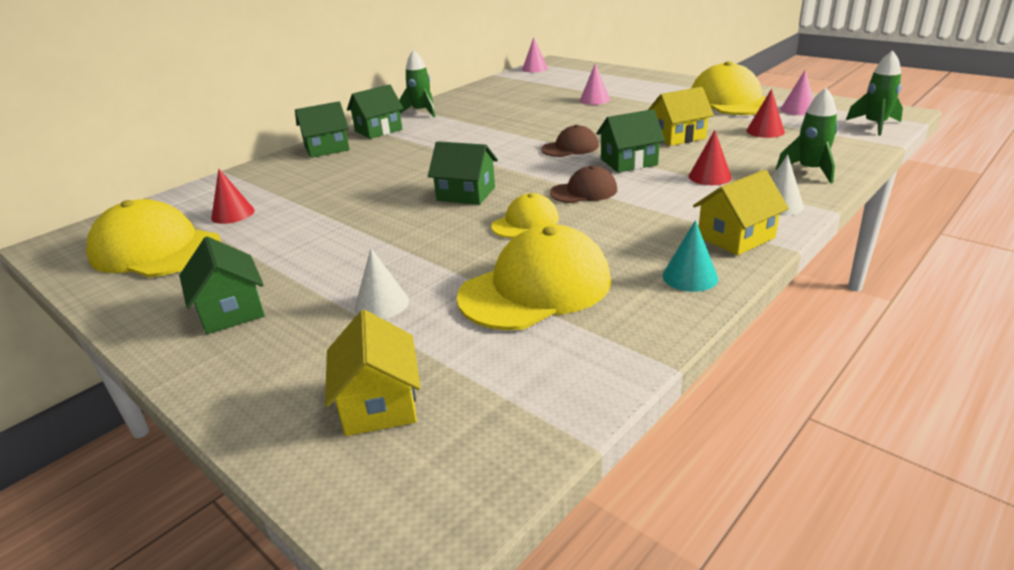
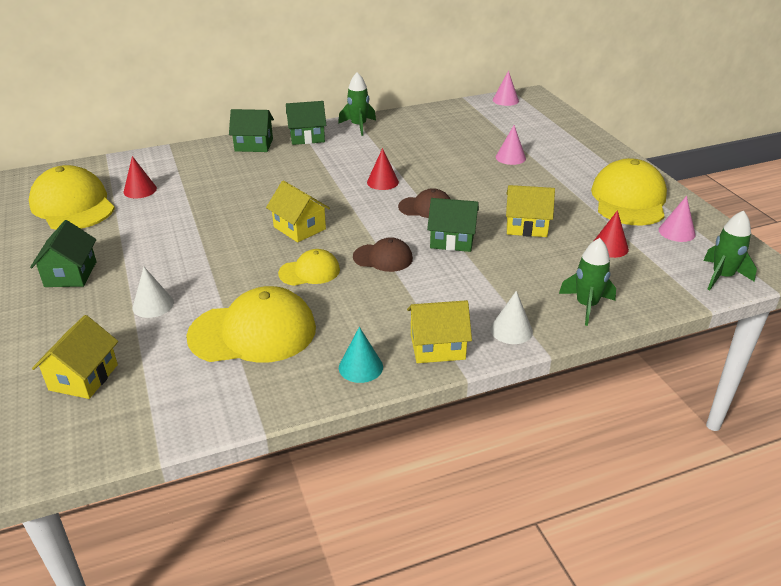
camera: 25 degrees right, 5 degrees up
(466, 194) = (299, 228): green house -> yellow house
(709, 176) = (495, 280): red cone -> red cone (382, 182)

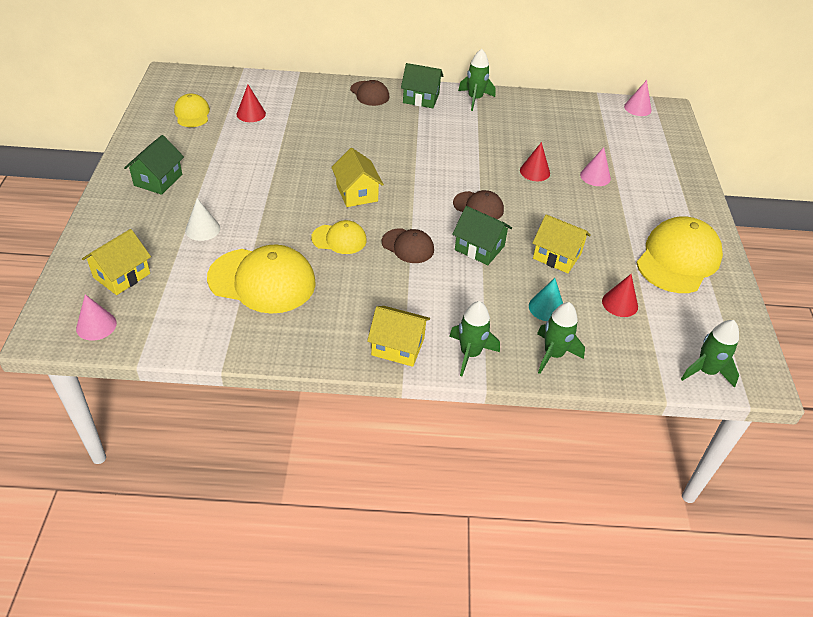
camera: 20 degrees right, 10 degrees up
(73, 205) = (192, 113): yellow cap -> yellow cap, size x0.54
(254, 145) = (369, 93): green house -> brown cap
(360, 367) = (325, 342): turquoise cone -> turquoise cone (546, 308)
(382, 182) = (457, 167): red cone -> red cone (535, 171)
(511, 330) = (470, 354): white cone -> green rocket
(676, 232) = (699, 309): pink cone -> pink cone (96, 325)

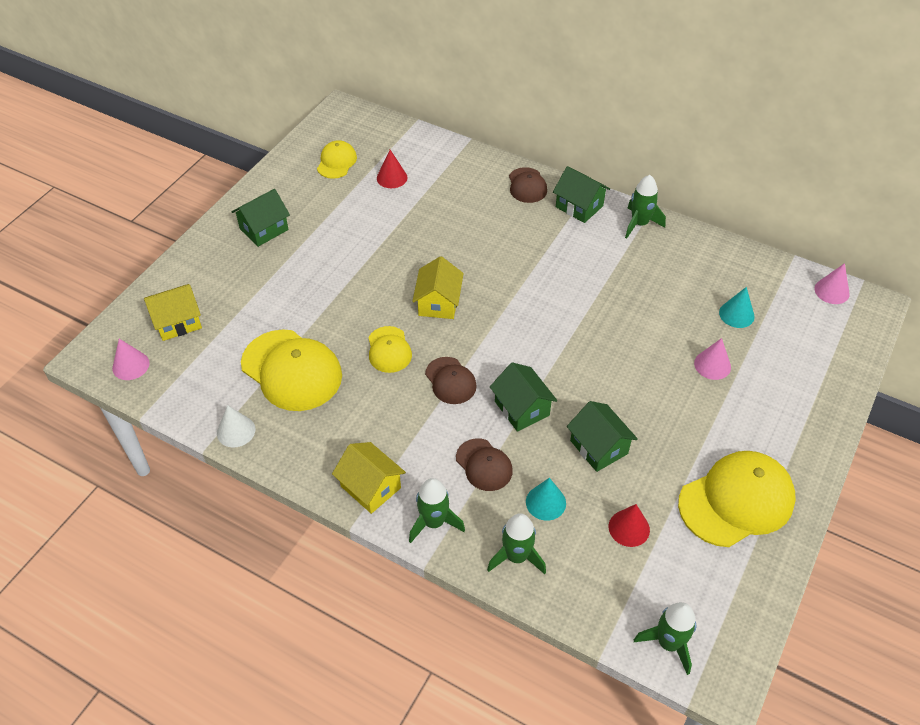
camera: 30 degrees right, 5 degrees up
(202, 229) = (272, 296): white cone -> white cone (236, 431)
(339, 239) = (389, 350): yellow cap -> yellow cap turned 45 degrees clockwise
(478, 206) = (553, 359): brown cap -> brown cap (484, 465)
(535, 171) = (645, 337): red cone -> none
(557, 256) = (599, 447): yellow house -> green house
(587, 139) = (736, 314): none -> turquoise cone

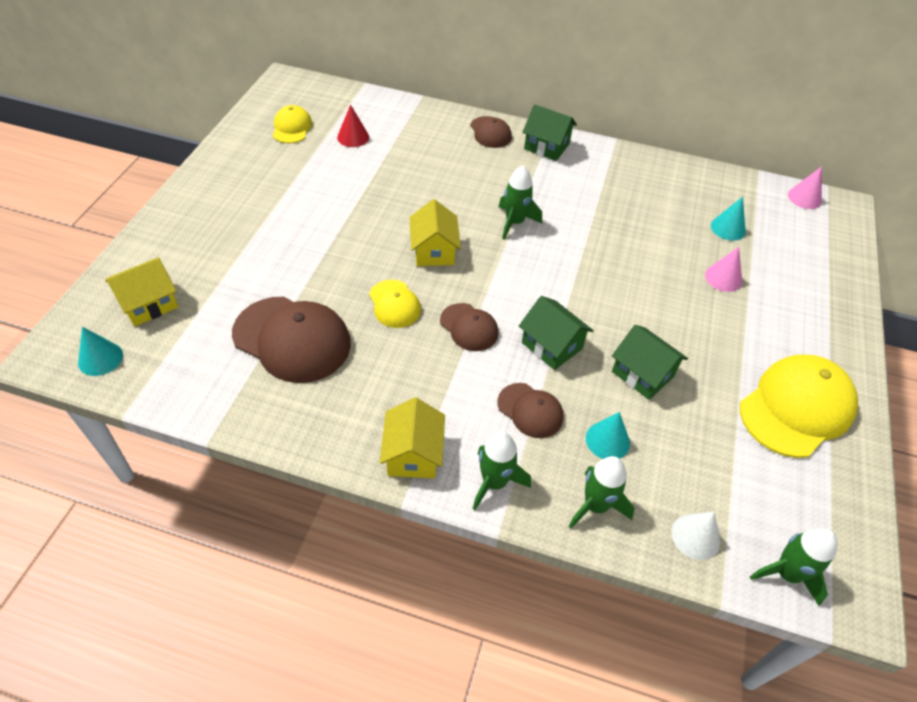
camera: 15 degrees left, 0 degrees up
(130, 365) = (100, 358): pink cone -> turquoise cone
(236, 431) = (242, 414): white cone -> white cone (695, 536)
(264, 229) = (228, 198): green house -> none
(292, 370) = (292, 339): yellow cap -> brown cap
(370, 487) = (413, 454): yellow house -> yellow house turned 60 degrees clockwise
(629, 528) = (702, 454): red cone -> none
(639, 224) = (609, 156): green rocket -> green rocket (514, 222)

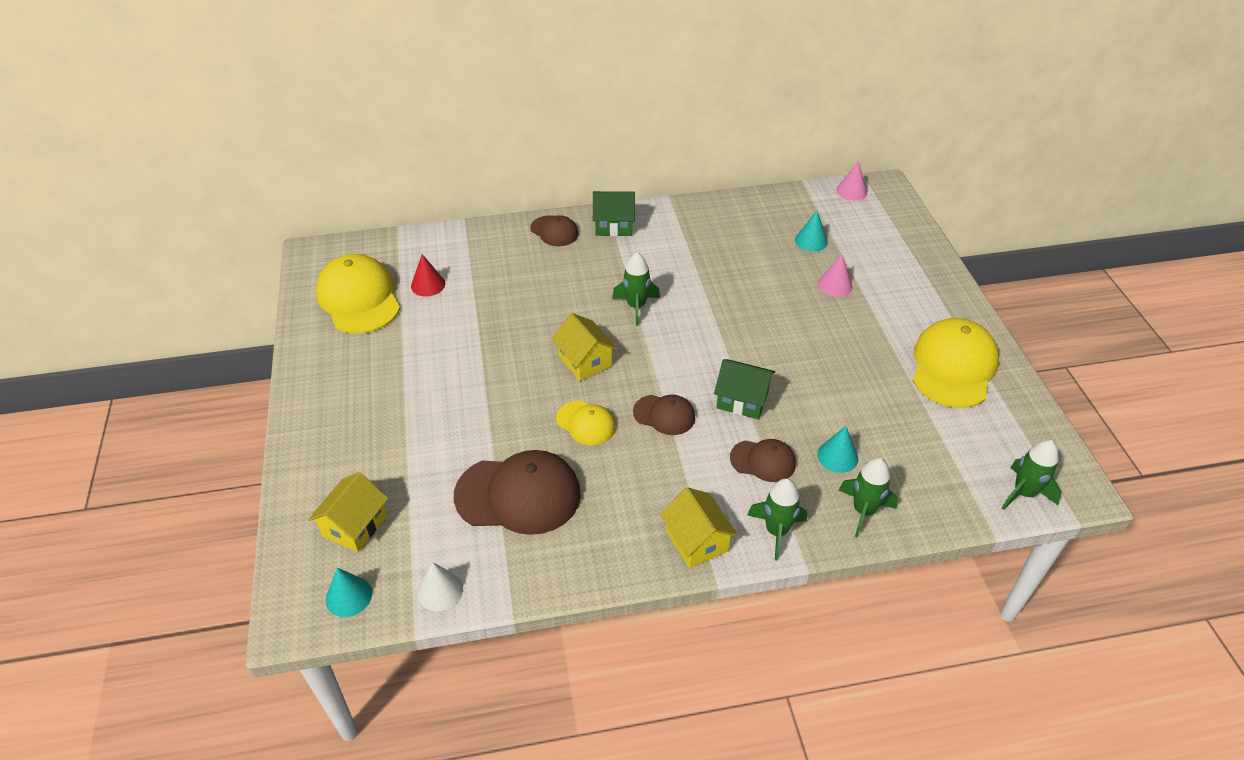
camera: 25 degrees left, 5 degrees down
(292, 127) = (359, 298): yellow cap -> yellow cap, size x1.86
(642, 374) = (827, 391): green house -> none
(695, 536) = (947, 497): white cone -> white cone (440, 590)

